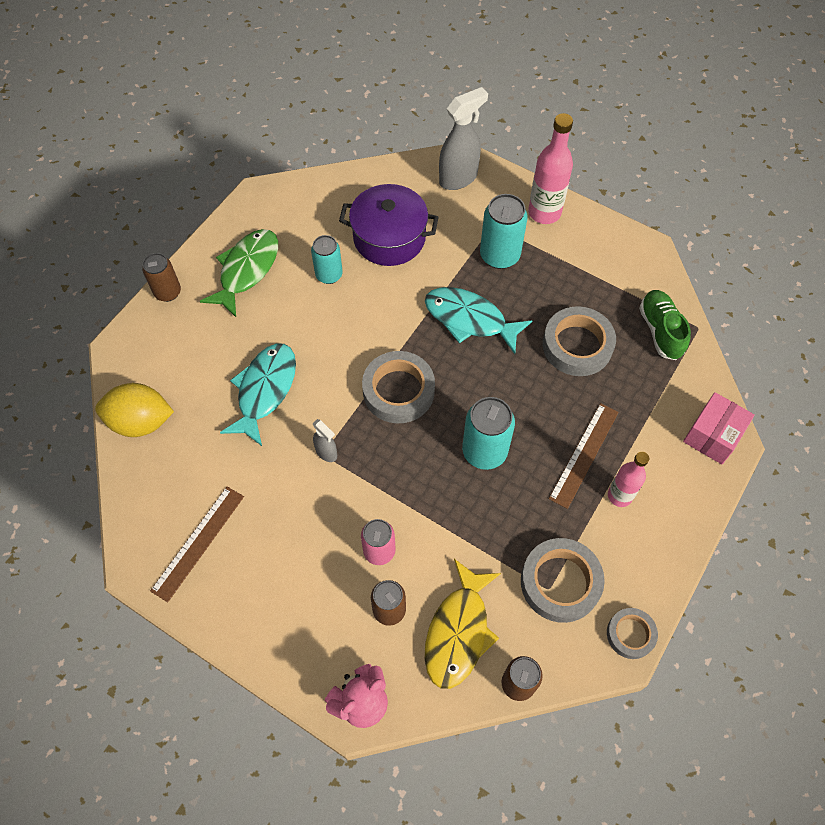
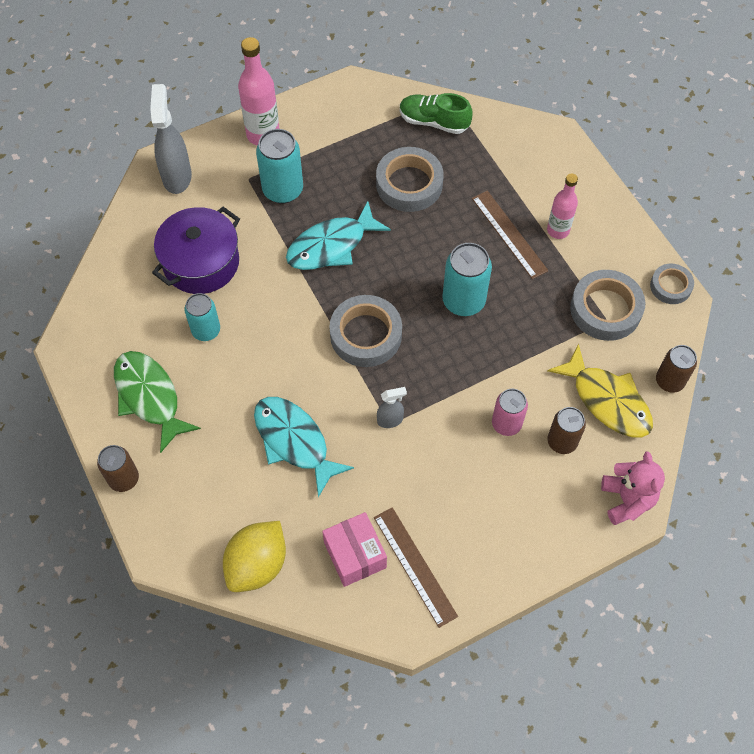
camera: 60 degrees left, 0 degrees up
(712, 436) = (545, 143): pink box -> pink box (355, 555)

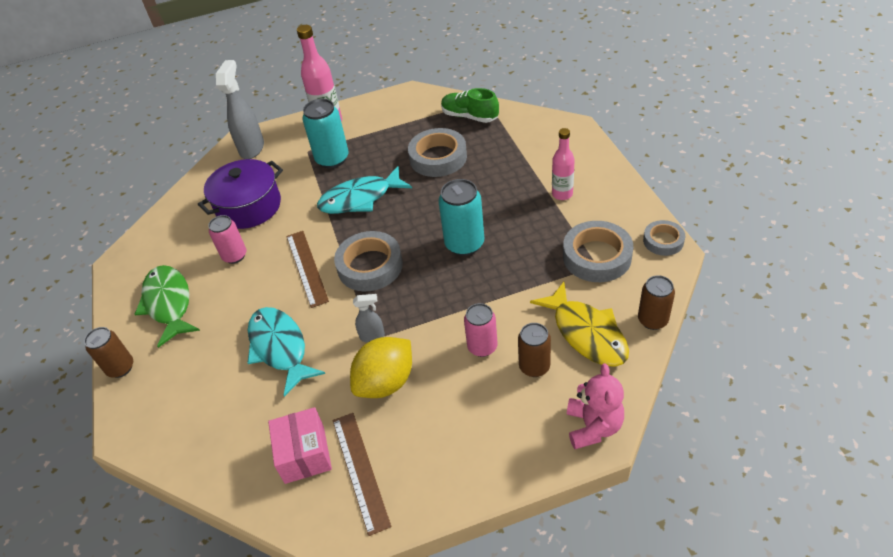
camera: 15 degrees right, 15 degrees down
(206, 330) = (235, 256): turquoise can -> pink can
(257, 564) = (209, 454): yellow lemon -> yellow lemon (386, 382)
(509, 234) = (517, 195): brown ruler -> brown ruler (307, 267)

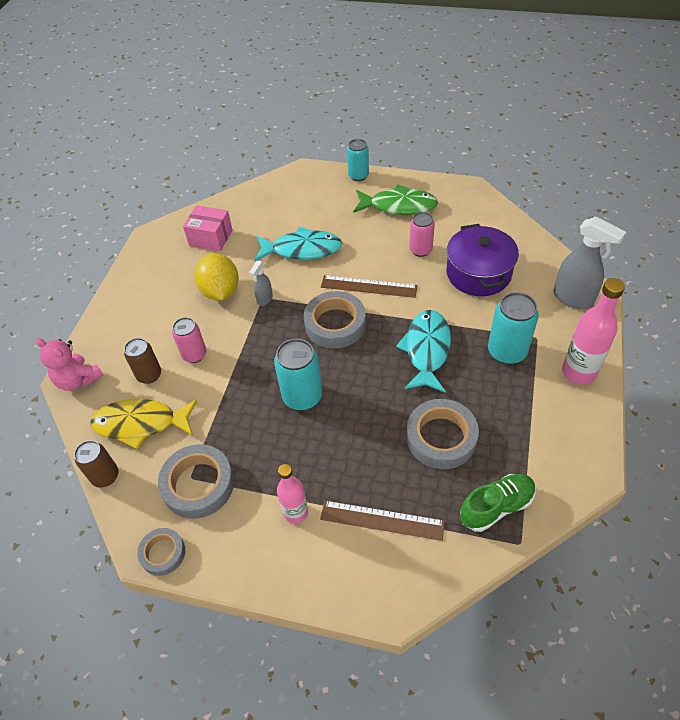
camera: 120 degrees right, 5 degrees up
(121, 368) = (358, 176): brown can -> turquoise can
(360, 470) = (175, 257): brown ruler -> brown ruler (382, 520)

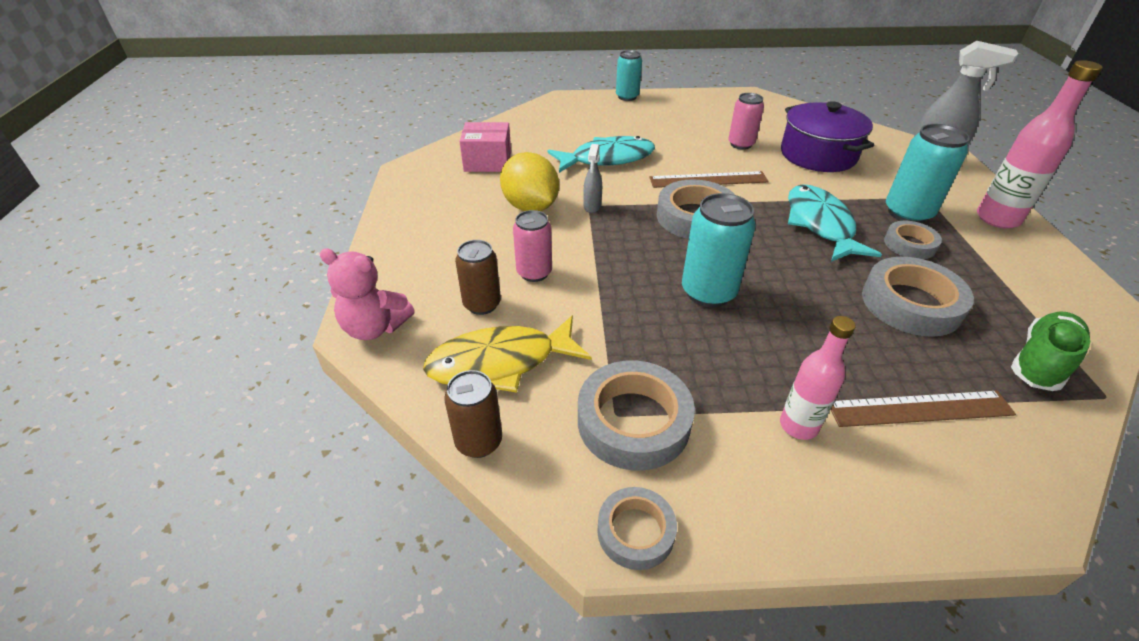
camera: 20 degrees left, 10 degrees down
(398, 206) = (689, 114): green fish -> none
(483, 383) = (909, 244): none -> grey tape

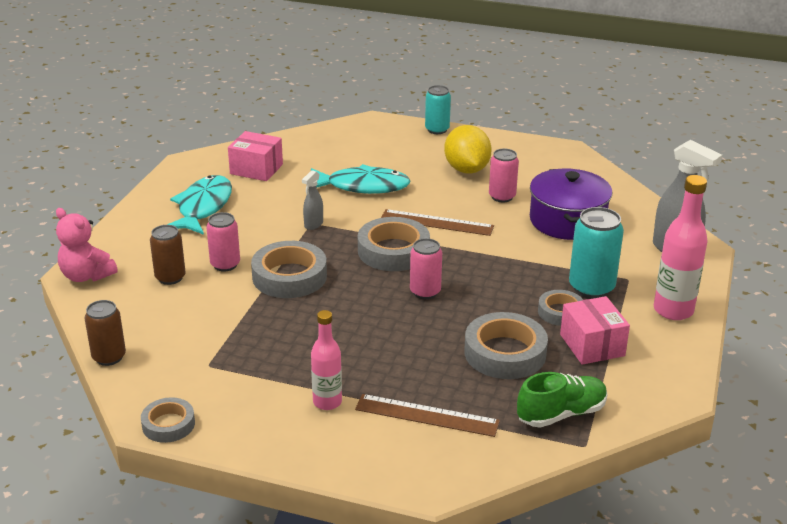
camera: 20 degrees right, 10 degrees down
(500, 362) = (156, 317): yellow fish -> none
(530, 207) = (262, 214): yellow lemon -> yellow lemon (466, 170)
(633, 421) = (216, 371): grey tape -> grey tape (289, 276)
(708, 292) = (347, 308): turquoise can -> none
(767, 254) = (425, 292): none -> pink can
(820, 224) = (498, 280): turquoise fish -> turquoise fish (203, 207)
(975, 272) = (592, 345): none -> pink box

